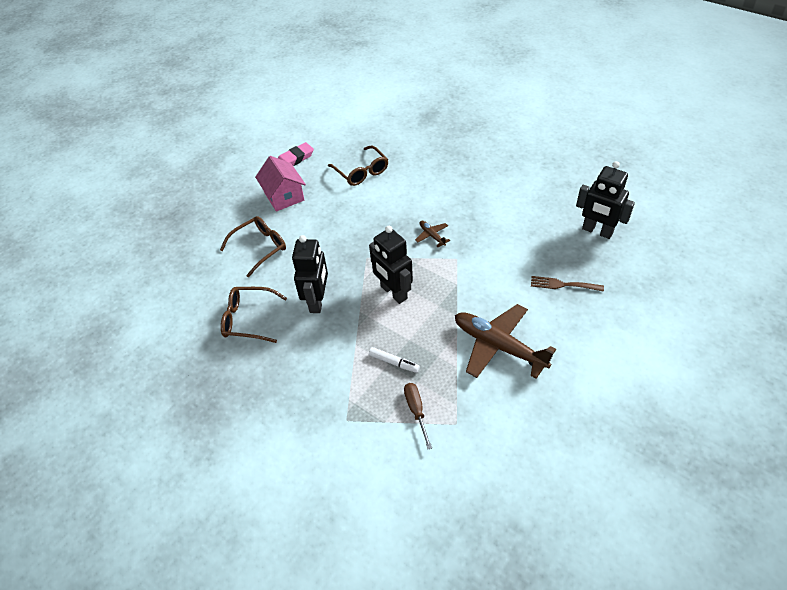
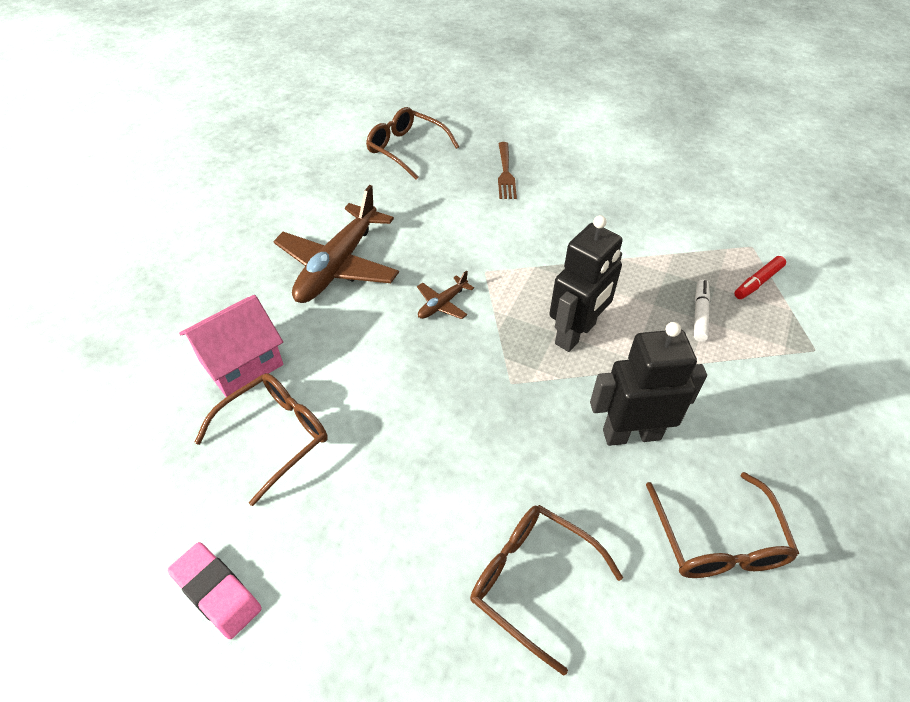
camera: 105 degrees left, 0 degrees up
(284, 196) = (359, 578): pink house -> pink house (241, 363)
(416, 411) = (758, 282): brown screwdriver -> red marker
(498, 346) = (624, 220): brown plane -> brown plane (338, 265)
(597, 231) = (405, 149): black robot -> brown glasses

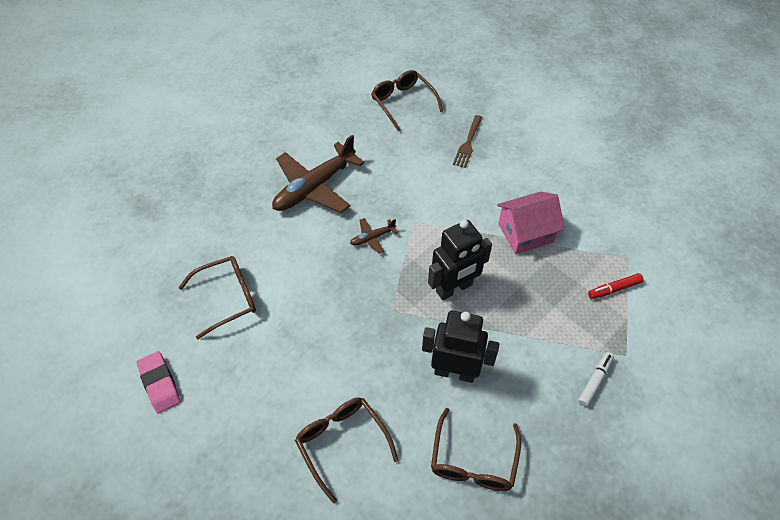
camera: 20 degrees right, 5 degrees up
(241, 363) = (225, 241): pink house -> pink house (525, 233)
(699, 314) = (553, 301): white marker -> white marker (595, 381)

